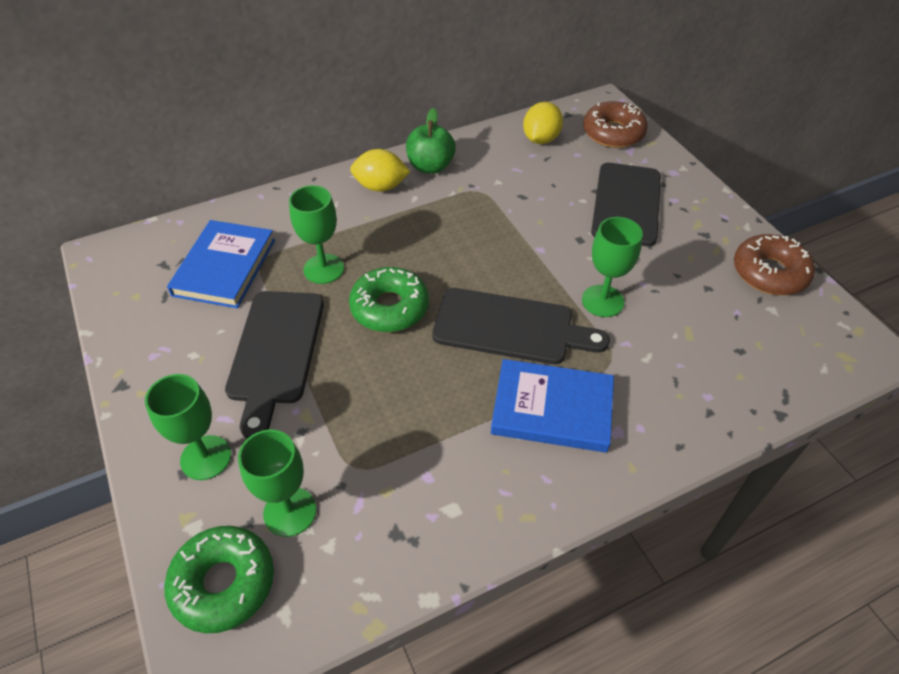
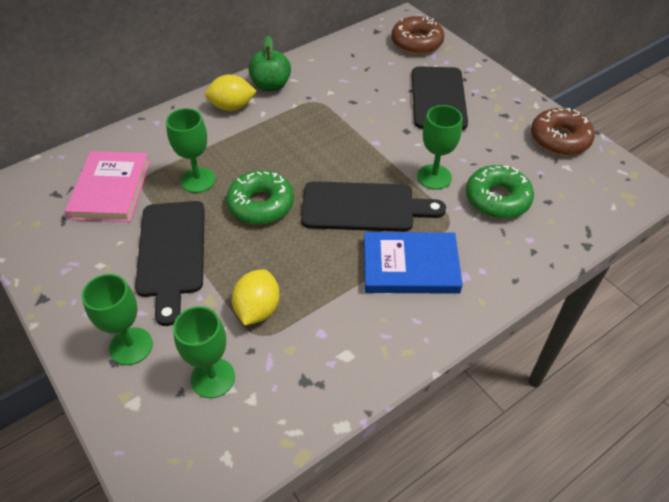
camera: 10 degrees left, 0 degrees up
(223, 583) = (169, 442): green donut -> green donut (497, 199)
(224, 267) = (110, 189): blue book -> pink book
(541, 139) = (358, 54): yellow lemon -> yellow lemon (257, 309)

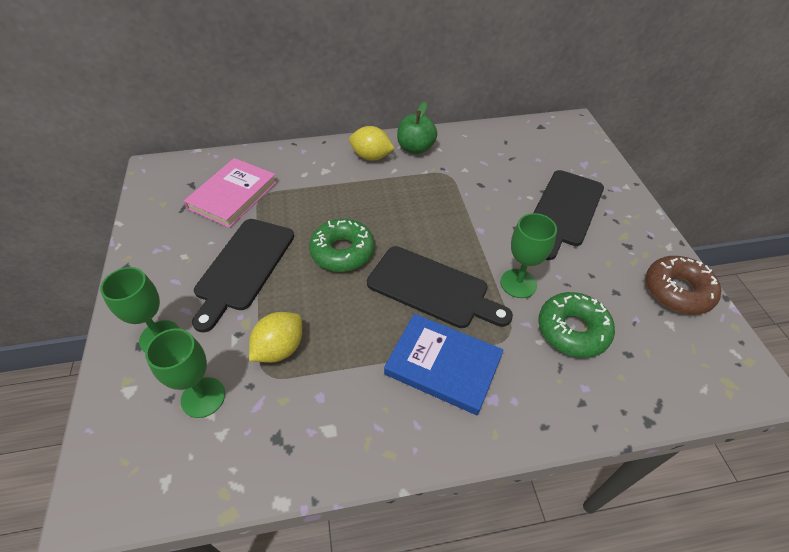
camera: 25 degrees right, 0 degrees up
(198, 180) = (304, 211): green goblet -> none
(416, 42) = (574, 147): brown donut -> none

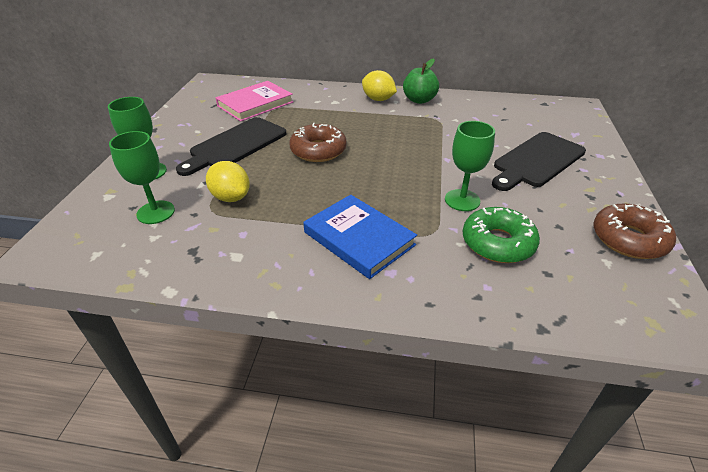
camera: 20 degrees right, 10 degrees down
(280, 348) = (231, 197): yellow lemon -> yellow lemon turned 75 degrees clockwise
(342, 251) = (318, 150): green donut -> brown donut
(432, 288) = (380, 187): black cutting board -> none

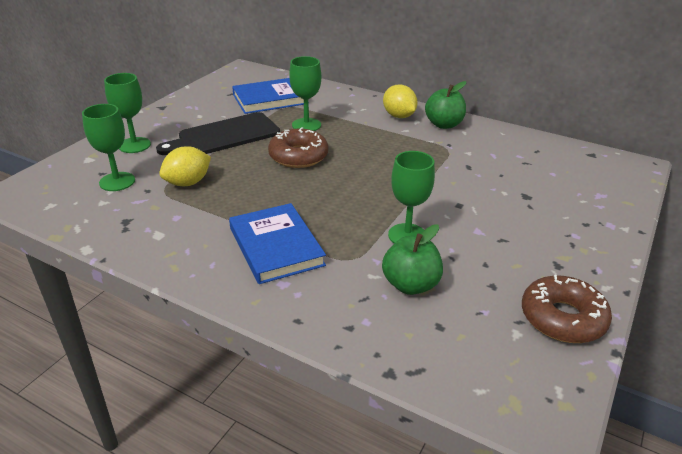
camera: 20 degrees right, 5 degrees down
(231, 197) = (188, 183): yellow lemon -> yellow lemon turned 75 degrees clockwise
(255, 104) = (270, 99): pink book -> blue book
(305, 121) = (306, 125): none -> green goblet
(497, 243) = (410, 285): green donut -> green apple
(537, 161) = (526, 215): black cutting board -> none

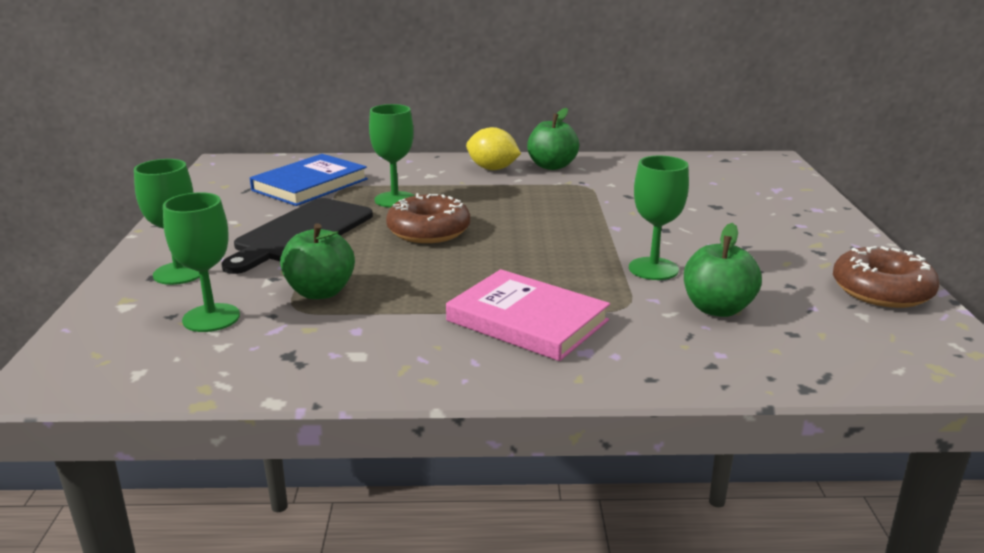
camera: 30 degrees left, 10 degrees down
(188, 183) = (320, 292): yellow lemon -> green apple
(276, 246) = (527, 321): blue book -> pink book

